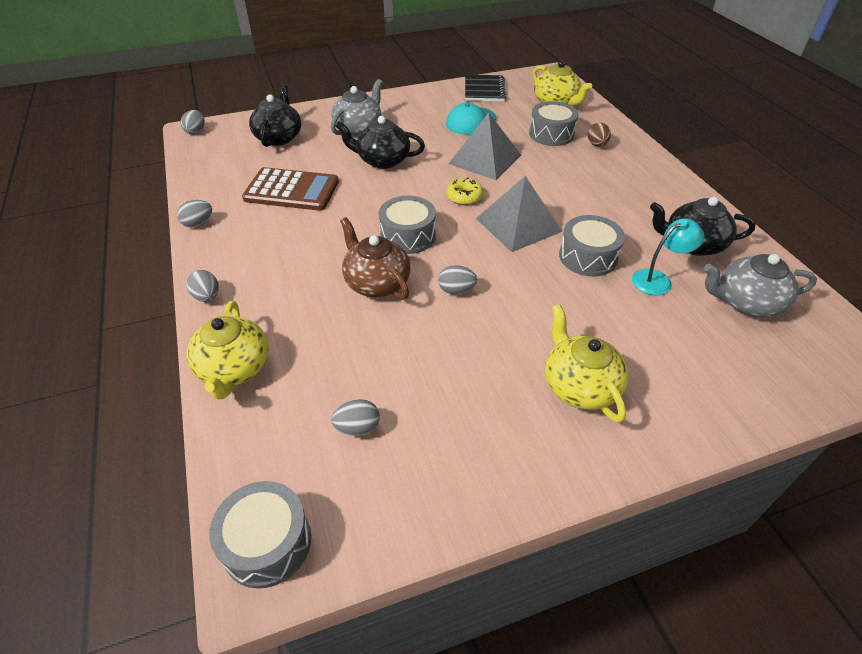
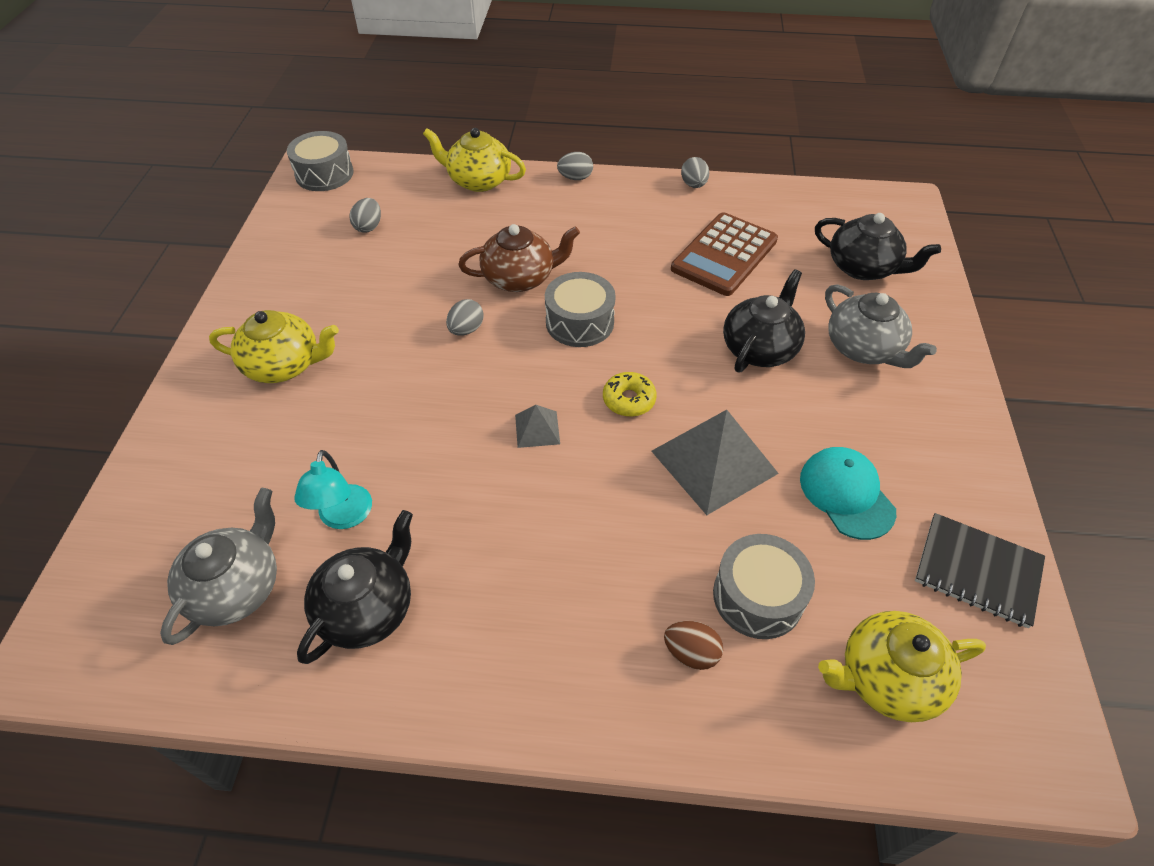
camera: 115 degrees right, 5 degrees up
(196, 131) = (903, 204): grey egg -> none
(518, 225) = (537, 429): grey pyramid -> grey pyramid, size x0.48
(588, 257) = (432, 468): grey drum -> none

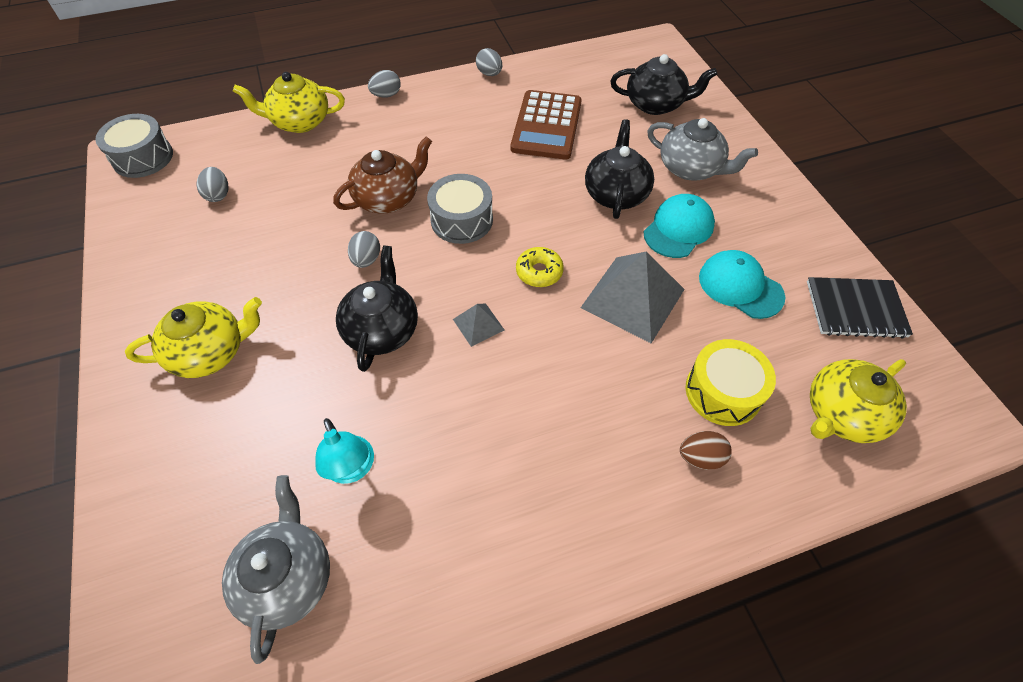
camera: 25 degrees left, 5 degrees up
(367, 608) = (422, 540): black teapot -> black teapot (382, 329)
(758, 596) = (723, 391): grey drum -> yellow drum
(810, 408) = (678, 229): none -> turquoise cap

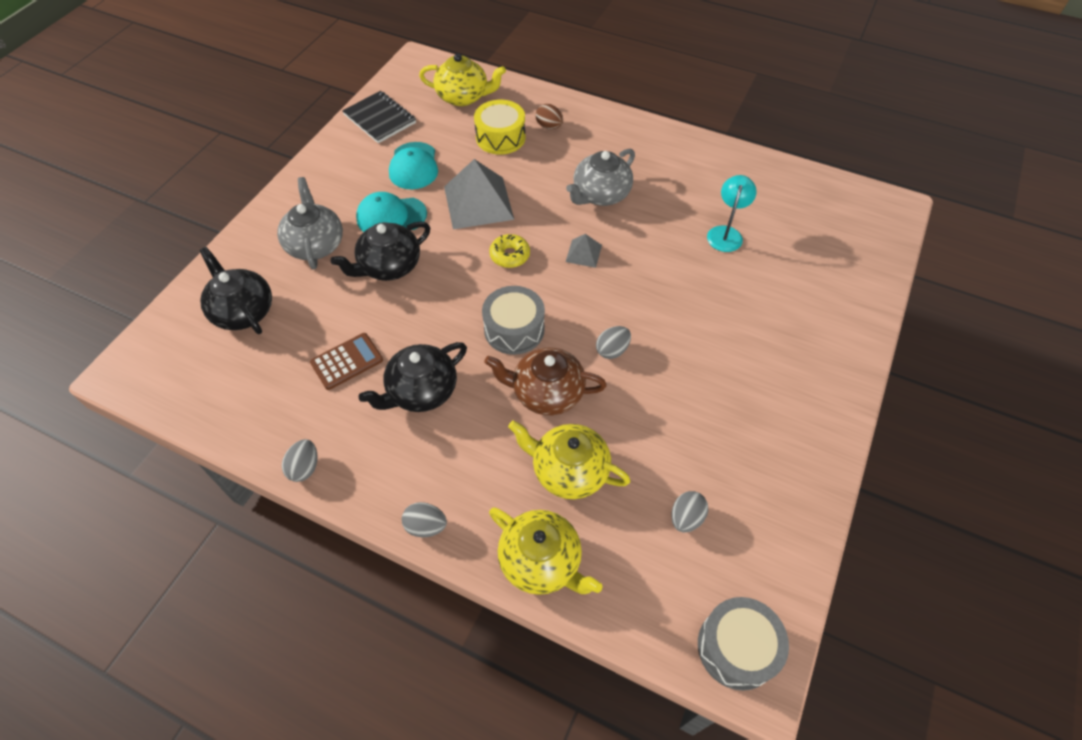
camera: 135 degrees left, 0 degrees up
(211, 352) = (772, 360): yellow teapot -> yellow teapot (568, 470)
(288, 577) = (791, 213): grey teapot -> grey teapot (600, 194)
(382, 329) = (645, 293): black teapot -> black teapot (421, 391)
(547, 126) = (347, 361): brown calculator -> brown calculator, size x0.61

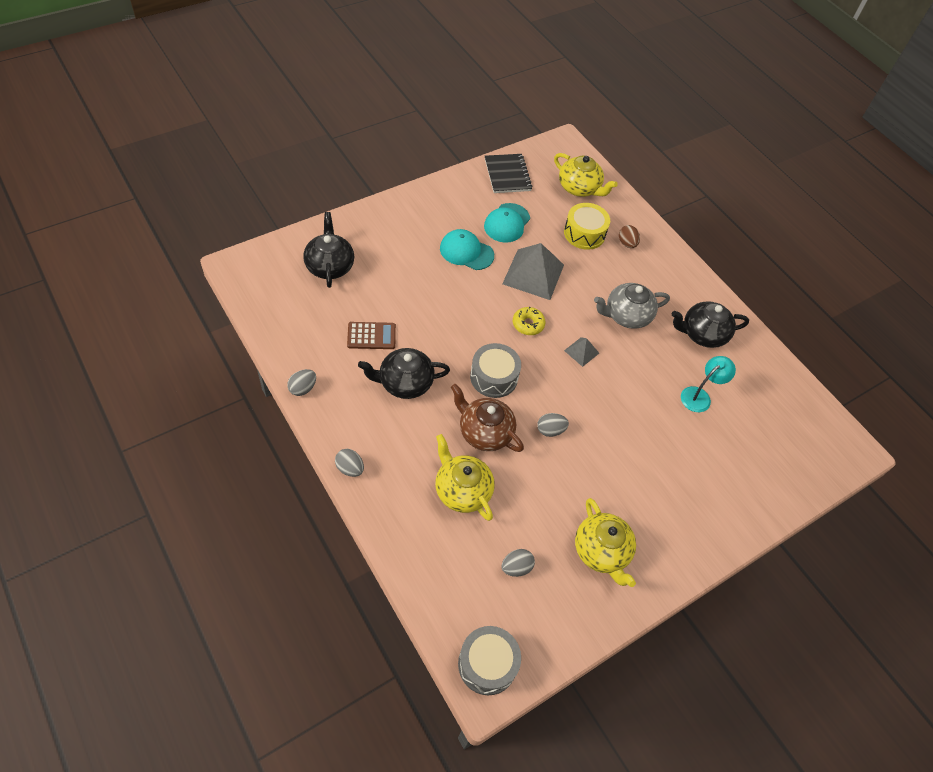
camera: 25 degrees right, 0 degrees up
(315, 244) = (403, 245): grey teapot -> none
(389, 266) = (441, 286): black teapot -> black teapot (702, 334)
(541, 561) = (404, 534): yellow teapot -> yellow teapot (601, 551)

